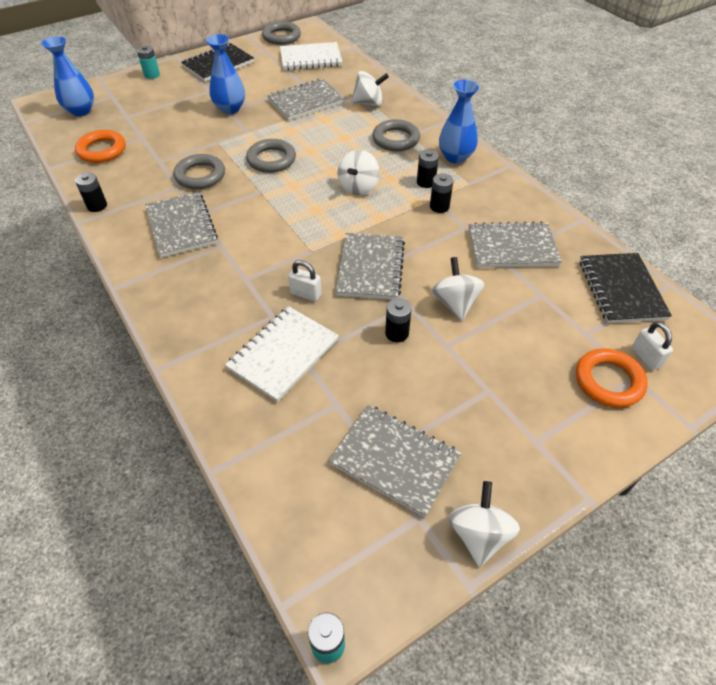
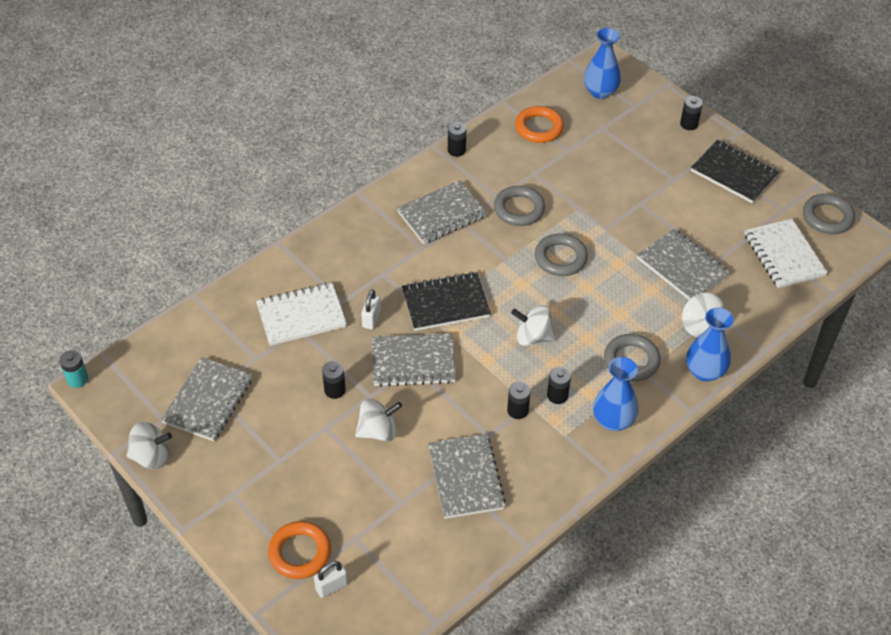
camera: 80 degrees right, 0 degrees up
(152, 75) = (689, 124): turquoise battery -> black battery
(230, 108) = (644, 204): blue vase -> blue vase (704, 371)
(283, 354) = (301, 316): white notebook -> white notebook turned 45 degrees counterclockwise
(621, 289) = (420, 574): black notebook -> black notebook (445, 303)

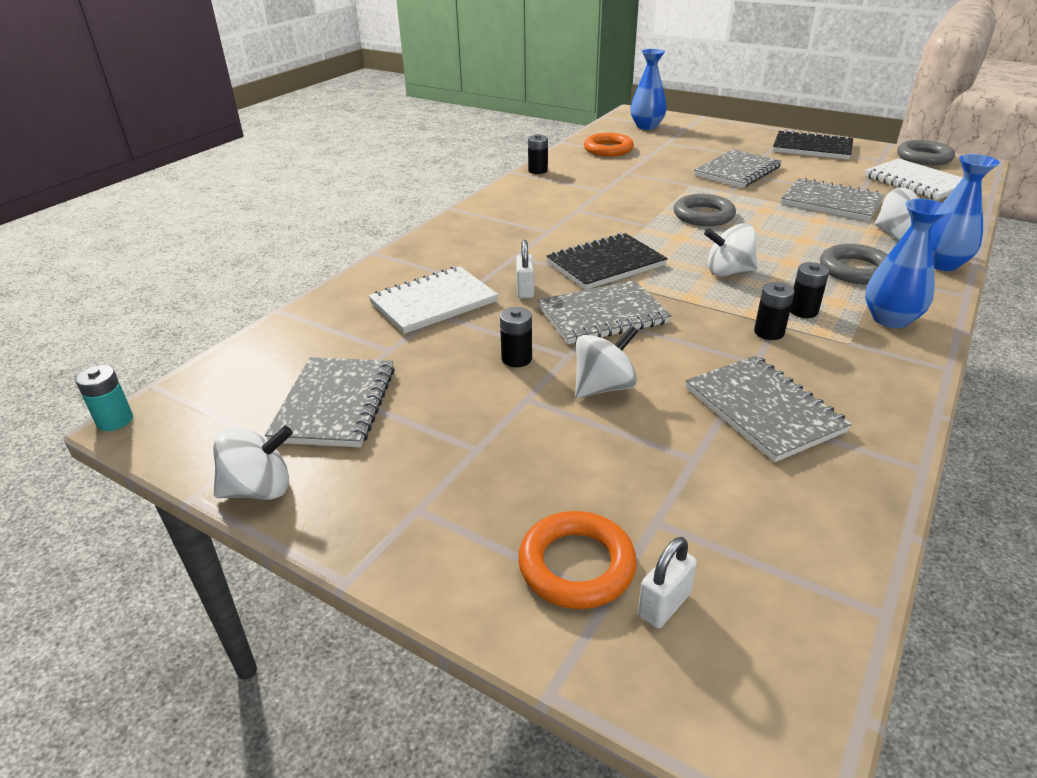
camera: 15 degrees left, 15 degrees down
(441, 214) = (552, 208): grey notebook -> grey notebook (737, 171)
(519, 209) = (631, 193): grey ring -> none
(689, 124) = (742, 131): black battery -> none

